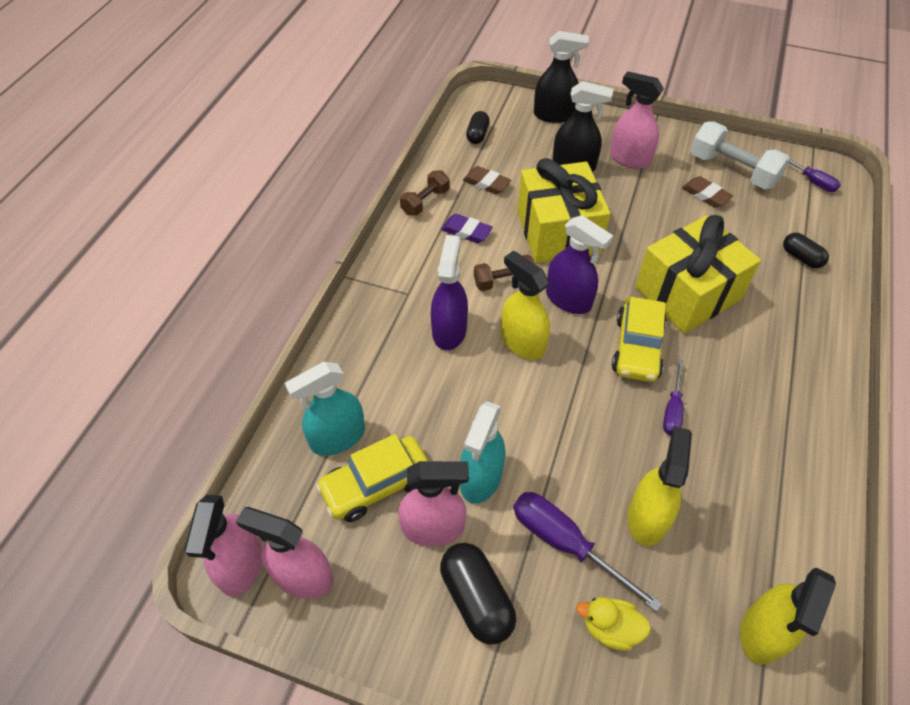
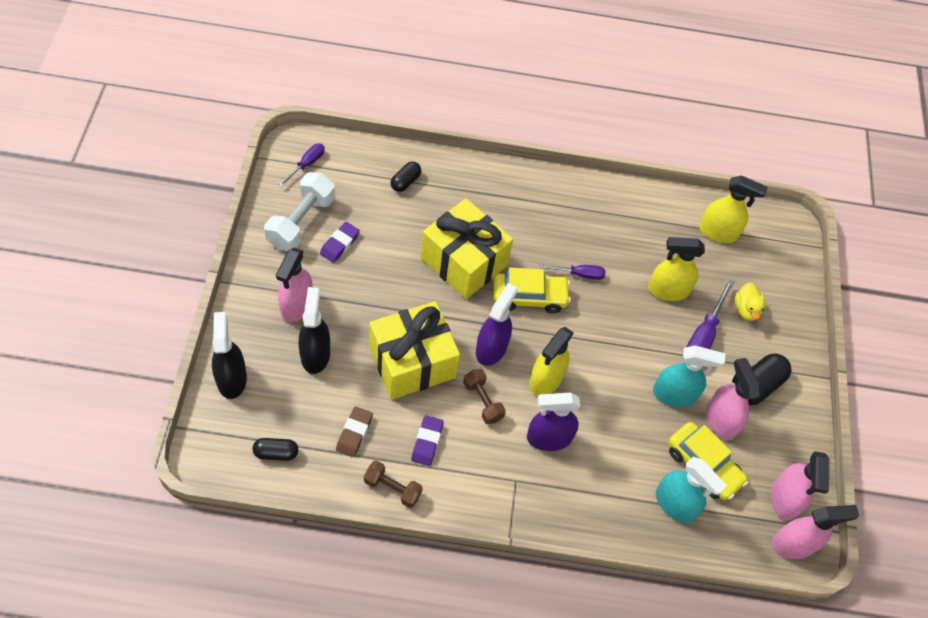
camera: 110 degrees left, 5 degrees up
(705, 195) = (339, 244): brown eraser -> purple eraser

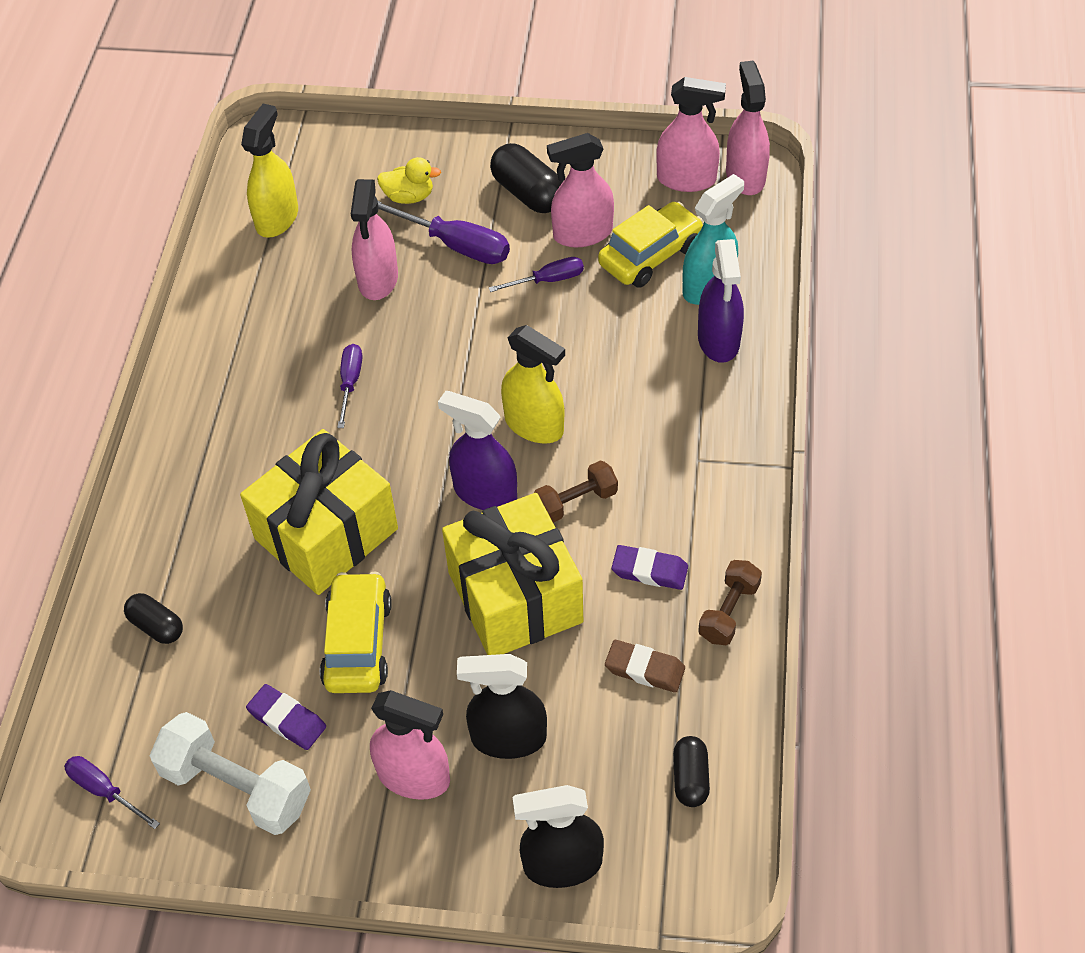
camera: 80 degrees left, 5 degrees down
(529, 297) = (392, 446): yellow car -> yellow car (358, 643)
(548, 438) = (627, 422): purple spray bottle -> purple spray bottle (718, 340)
(667, 290) = (378, 279): yellow spray bottle -> pink spray bottle
(674, 394) = (548, 280): turquoise spray bottle -> purple screwdriver

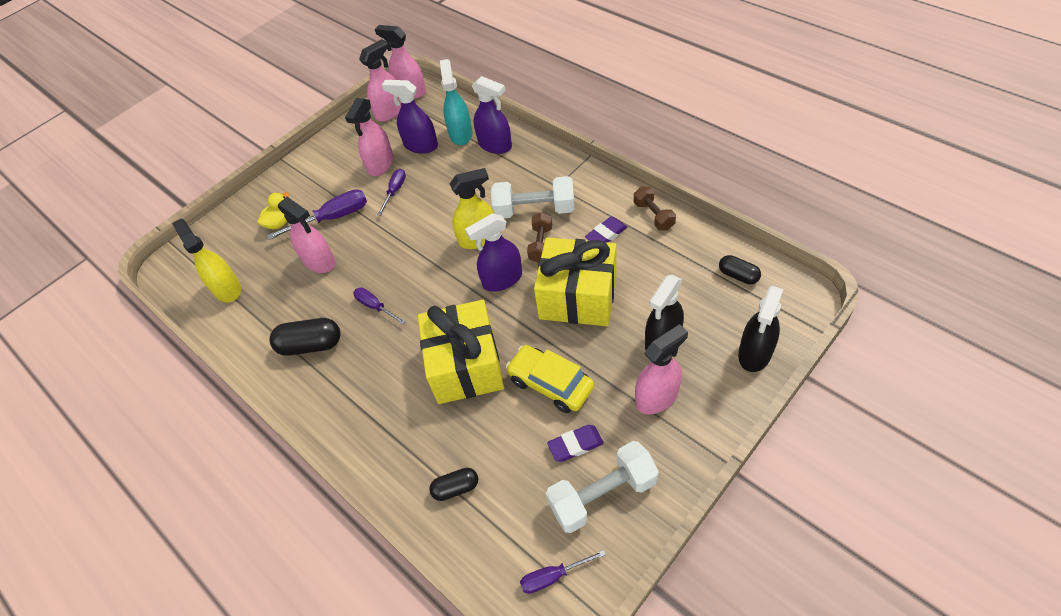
camera: 50 degrees left, 0 degrees up
(528, 193) = (333, 173): black capsule -> black capsule (311, 345)
(632, 459) = (534, 210): none -> white dumbbell
(644, 669) = (662, 264): brown eraser -> none
(650, 255) = (421, 146): yellow car -> purple spray bottle

